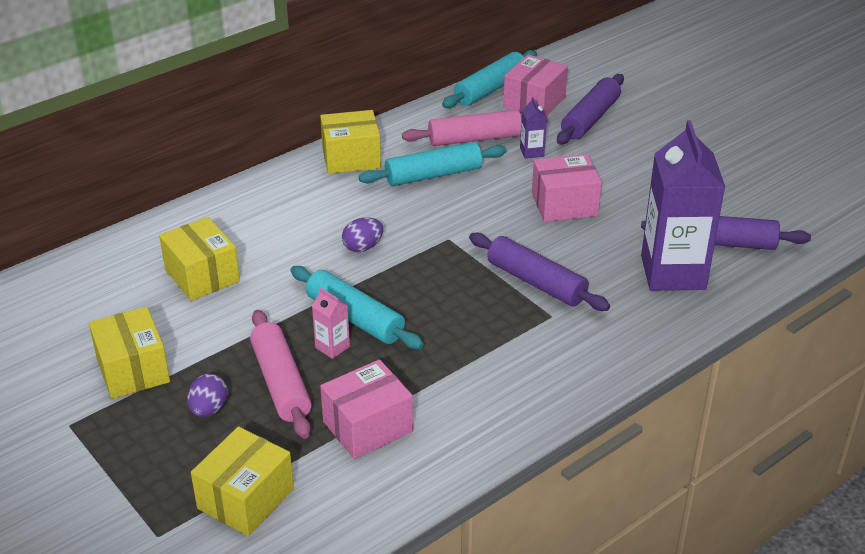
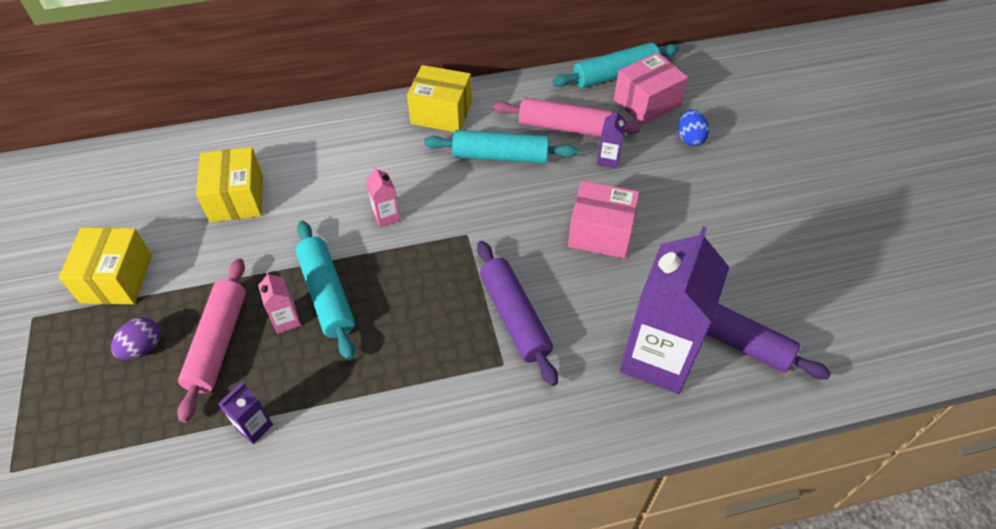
camera: 25 degrees right, 15 degrees up
(246, 498) = (102, 463): yellow box -> none
(363, 247) = (386, 216): purple egg -> pink carton
(368, 426) = (254, 427): pink box -> purple carton
(590, 118) = (690, 138): purple rolling pin -> blue egg

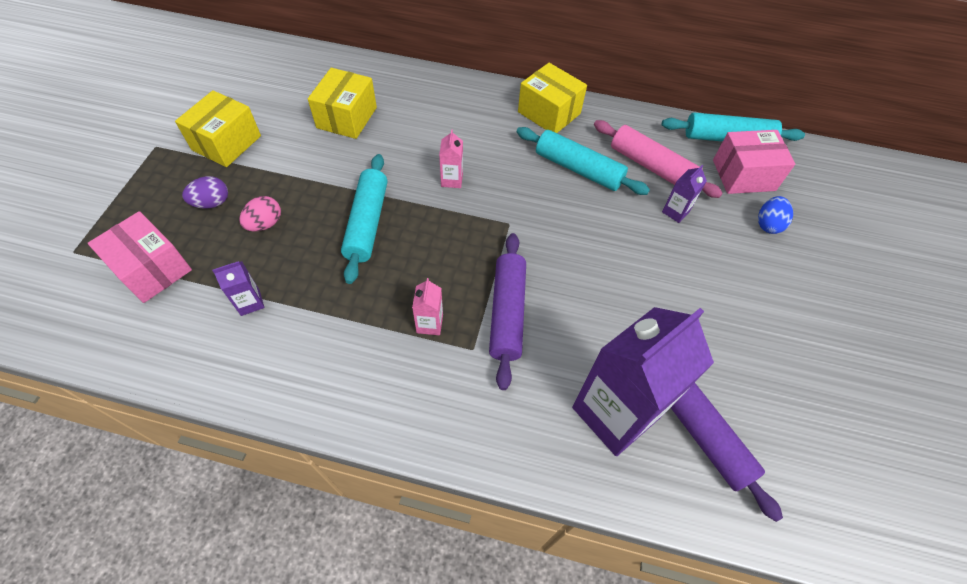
camera: 25 degrees right, 5 degrees up
(218, 343) = (265, 224): pink rolling pin -> pink egg
(286, 320) = (324, 229): pink carton -> pink carton (429, 324)
(600, 233) = (629, 274): pink box -> pink box (152, 269)

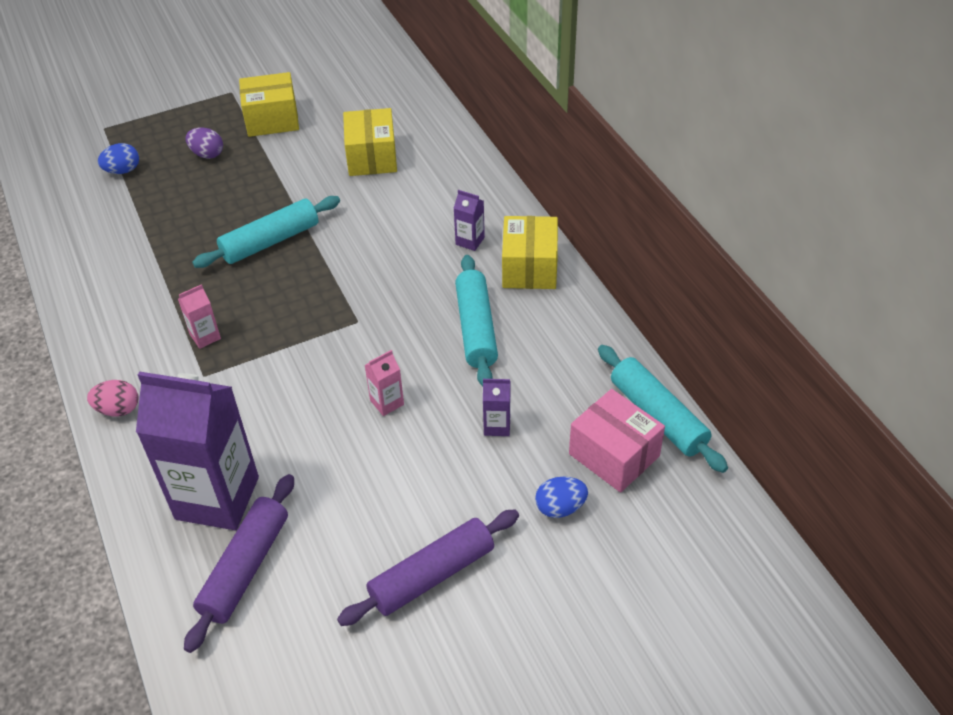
camera: 55 degrees right, 10 degrees down
(152, 269) = (123, 170): pink box -> blue egg
(250, 302) = (138, 233): purple carton -> purple carton (470, 241)
(265, 224) = (214, 192): pink egg -> pink egg (118, 409)
(347, 117) = (372, 157): yellow box -> yellow box turned 75 degrees counterclockwise
(452, 180) = (369, 258): pink carton -> pink carton (387, 402)
(507, 313) = (258, 375): purple rolling pin -> purple rolling pin (432, 575)
(651, 166) = (541, 377): pink rolling pin -> none

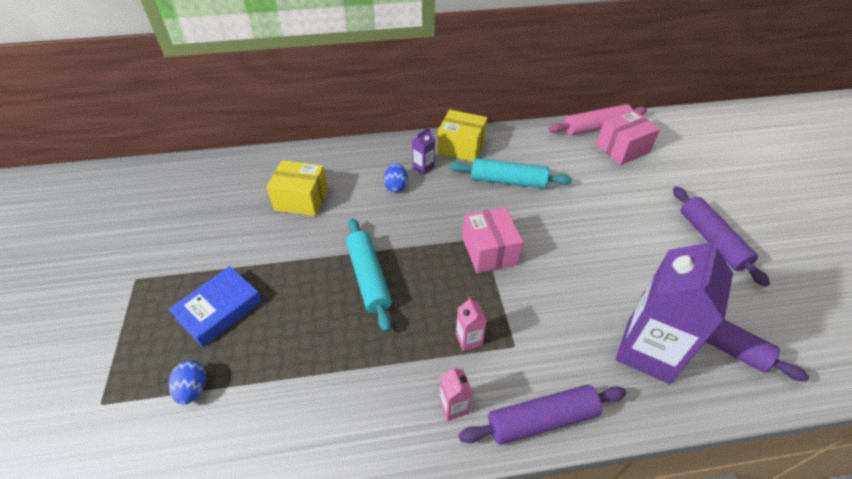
camera: 75 degrees left, 0 degrees up
(118, 409) = (541, 420): pink egg -> purple rolling pin
(207, 154) = (219, 309): purple egg -> blue book
(272, 120) = (204, 254): yellow box -> none
(338, 331) = (489, 251): none -> pink box
(387, 402) = (566, 236): pink carton -> pink carton (453, 406)
(497, 426) = (594, 189): purple carton -> none
(560, 507) = (659, 177): blue egg -> blue egg (396, 186)
(658, 416) = (596, 127): turquoise rolling pin -> pink rolling pin

